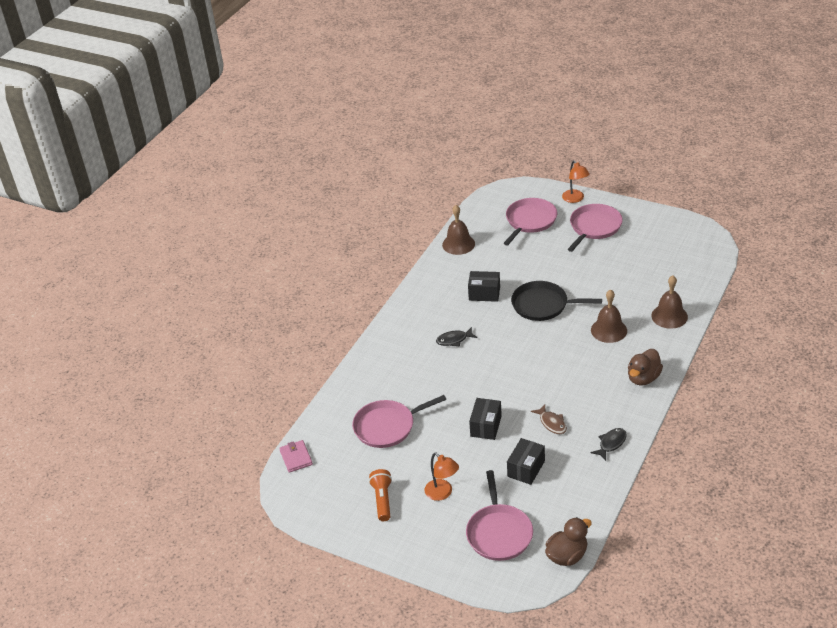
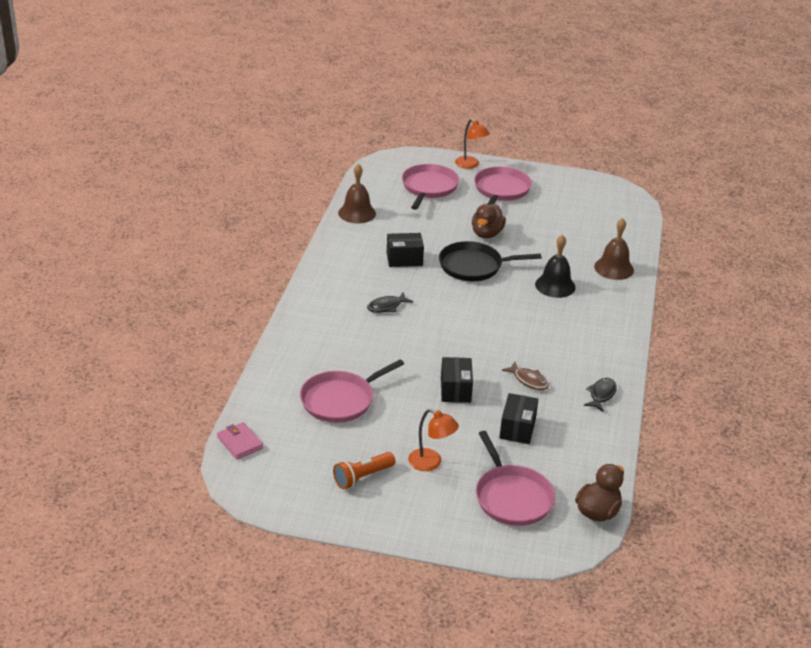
camera: 20 degrees left, 5 degrees down
(382, 500) = (362, 477): orange flashlight -> orange flashlight turned 105 degrees counterclockwise
(609, 330) = (555, 285): brown bell -> black bell
(643, 378) = (610, 328): brown duck -> brown duck (486, 234)

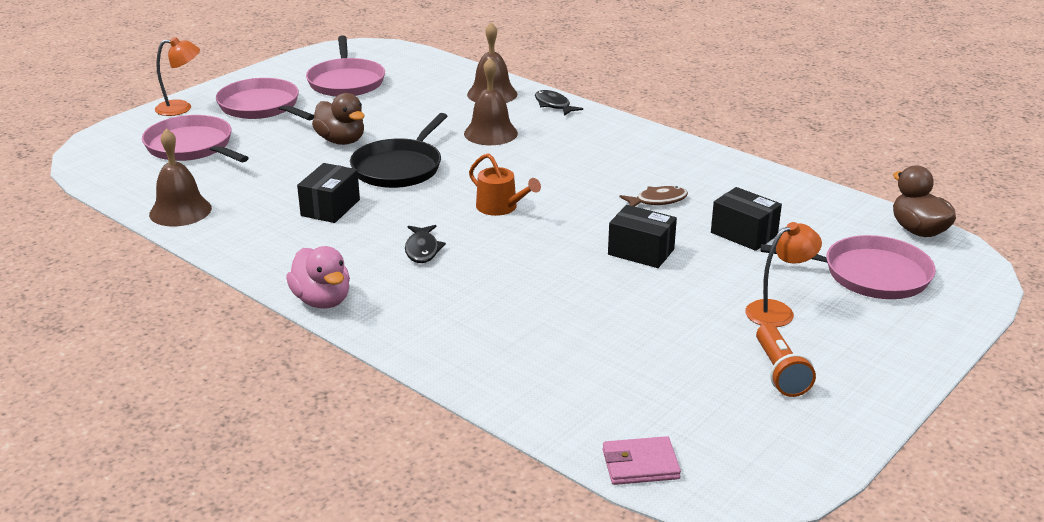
camera: 60 degrees left, 5 degrees down
(308, 291) = (322, 300): none -> pink duck
(340, 400) = (600, 344): pink pan -> pink pan (346, 81)
(461, 319) = (501, 207): none -> orange watering can
(555, 285) = (490, 133): black bell -> brown bell
(601, 395) = (714, 168): black fish -> black fish (553, 105)

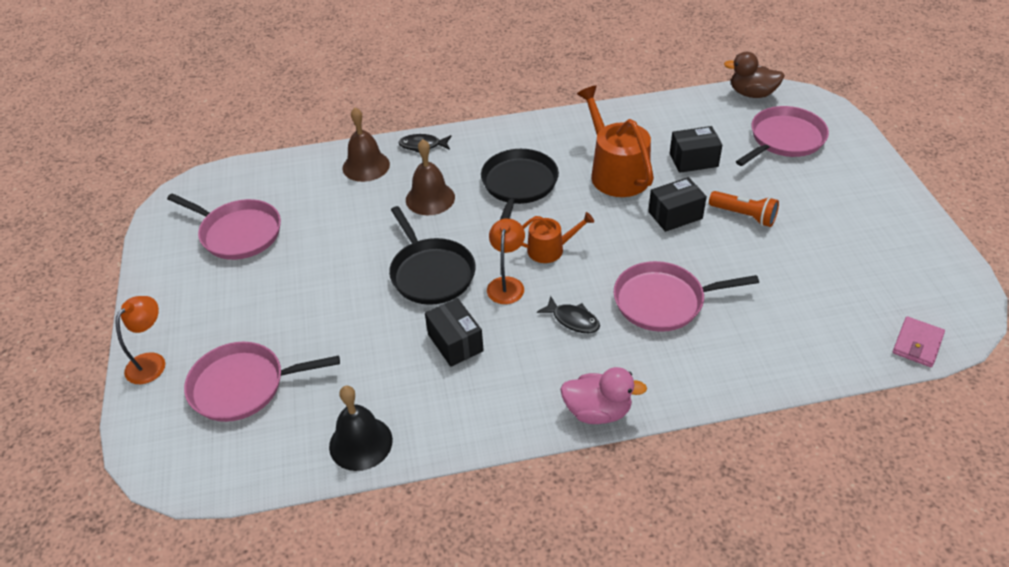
camera: 50 degrees left, 15 degrees up
(180, 211) = (360, 443): brown bell -> black bell
(262, 106) = (219, 306): pink pan -> pink pan (663, 301)
(341, 141) = (346, 285): brown duck -> none
(566, 163) = (518, 185): none -> black pan
(657, 201) = (616, 172): brown fish -> orange watering can
(778, 311) = (794, 197): orange lamp -> orange lamp (506, 284)
(780, 372) = (861, 233): orange flashlight -> orange flashlight (744, 216)

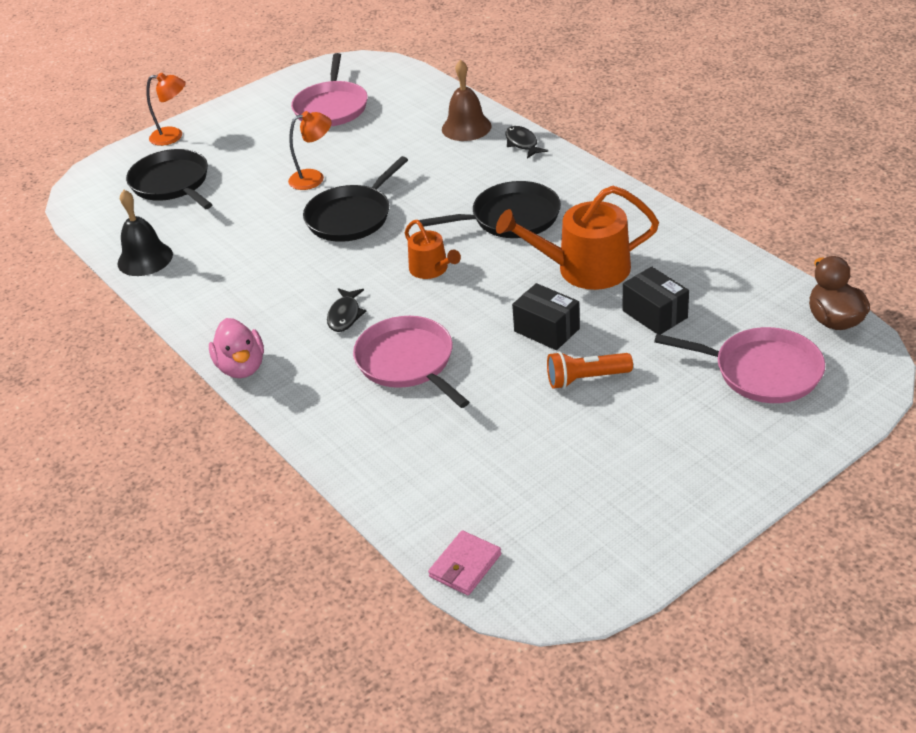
camera: 65 degrees right, 5 degrees down
(243, 386) = (172, 183): pink pan -> black pan
(430, 198) = (450, 177): brown bell -> none
(455, 342) = (276, 262): black box -> none
(506, 284) = (366, 262): orange lamp -> orange lamp (314, 178)
(616, 172) = (584, 269): orange watering can -> orange watering can turned 135 degrees counterclockwise
(744, 216) = (585, 379): orange flashlight -> orange flashlight turned 75 degrees clockwise
(917, 344) = (465, 565): pink wallet -> pink wallet turned 60 degrees counterclockwise

